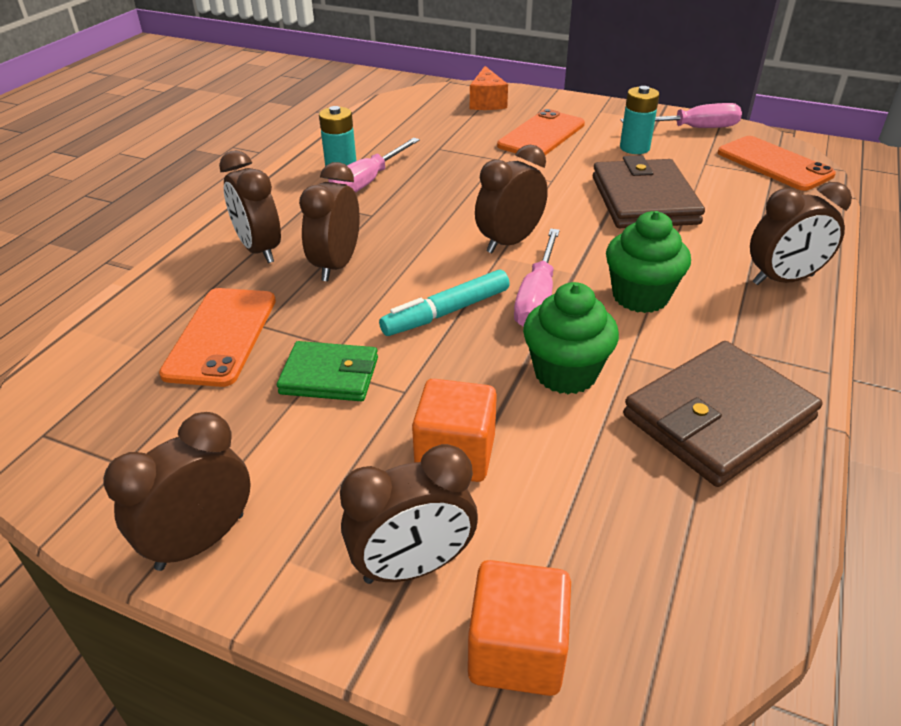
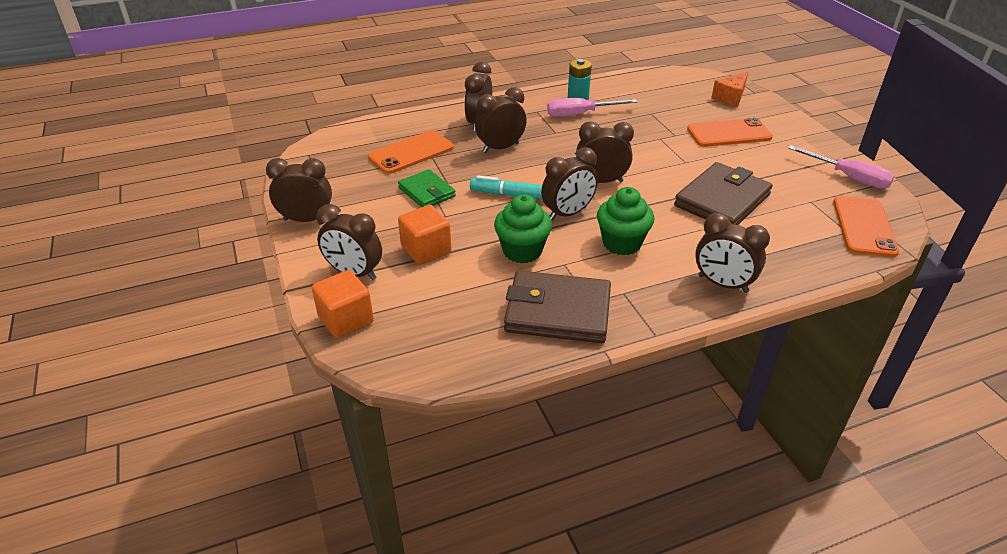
camera: 45 degrees right, 0 degrees up
(537, 298) = (568, 213): pink screwdriver -> brown clock
(634, 148) = (778, 169): turquoise battery -> none

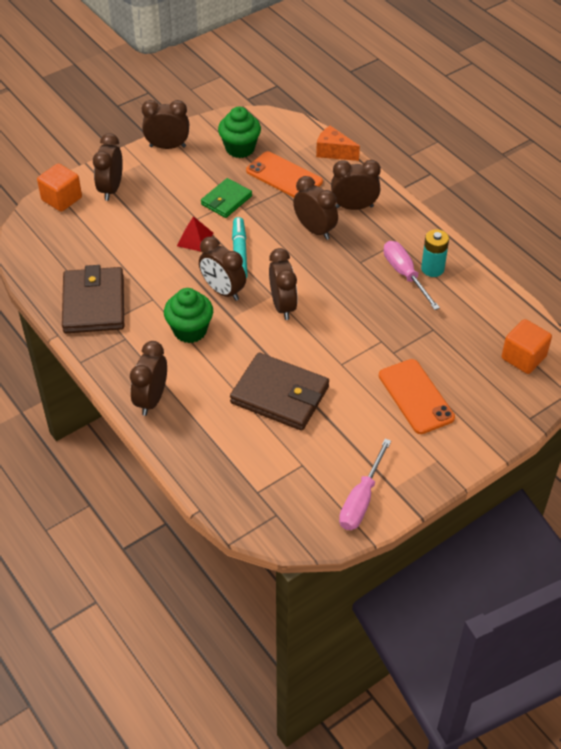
camera: 75 degrees right, 10 degrees up
(306, 220) = (167, 146): brown clock -> brown clock turned 75 degrees counterclockwise
(426, 250) = (148, 218): orange cube -> orange cube (523, 357)
(478, 221) = (195, 239): none -> red pyramid
(522, 251) = (162, 272): green cupcake -> green cupcake (240, 148)
(730, 98) = (503, 395): orange cheese -> orange cheese (333, 152)
(864, 226) = (270, 506): orange phone -> none

